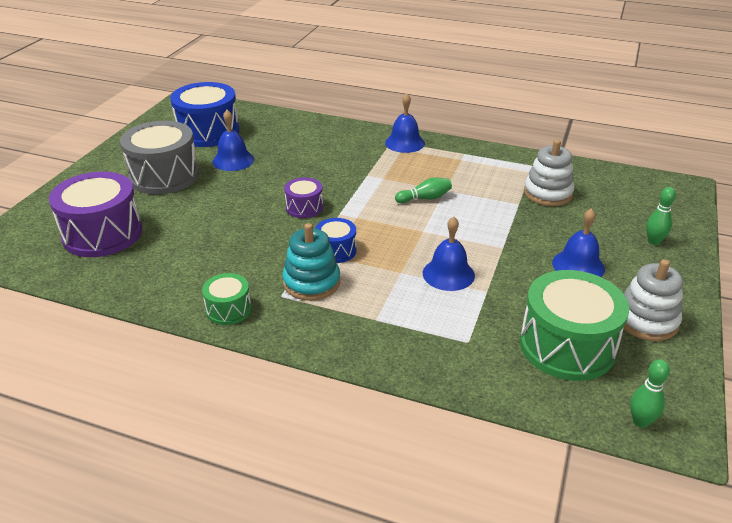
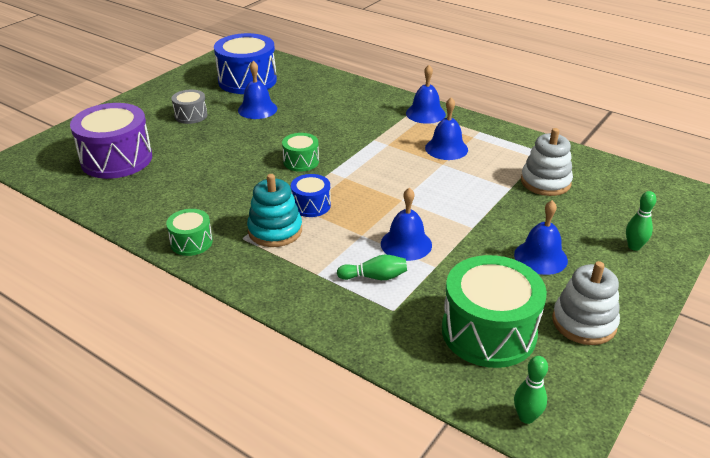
camera: 15 degrees right, 0 degrees up
(164, 176) = (191, 115): grey drum -> grey drum, size x0.51
(304, 207) = (301, 161): purple drum -> green drum
(425, 198) = (419, 169): green bowling pin -> green bowling pin (375, 277)
(441, 174) = (446, 148): none -> blue bell

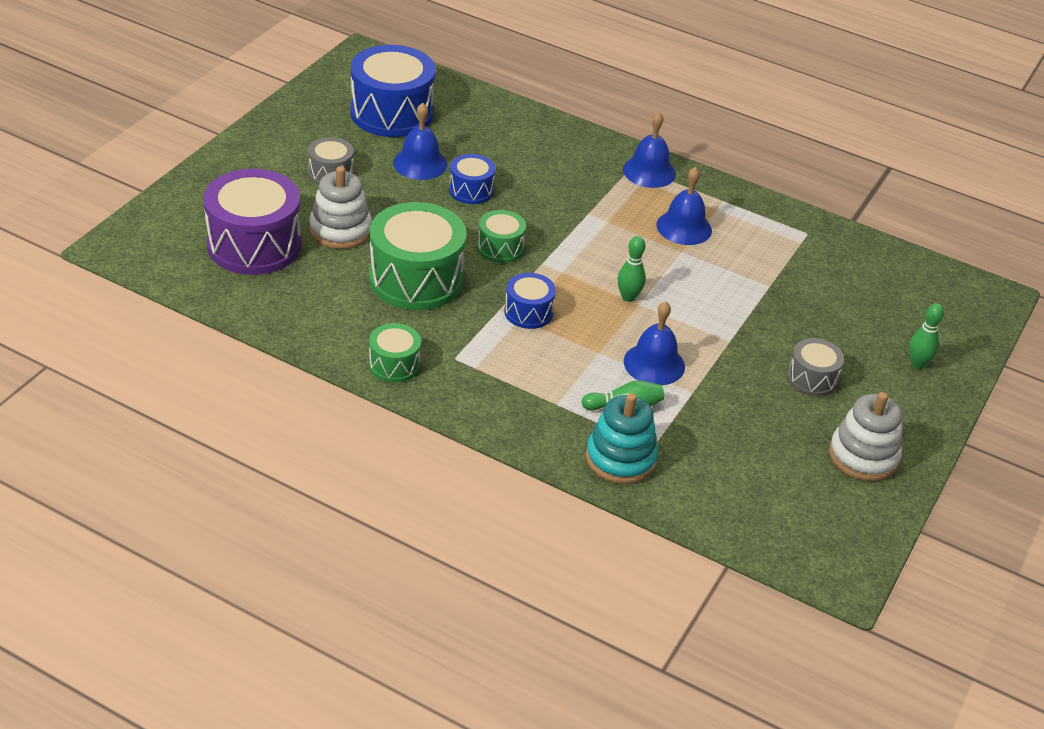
camera: 10 degrees left, 5 degrees up
(275, 230) = (492, 348): turquoise stacking toy -> turquoise stacking toy (620, 459)
(289, 125) = (471, 190): none -> blue drum
(488, 332) = (761, 469): green drum -> green drum (416, 279)
(526, 417) = (808, 558): green bowling pin -> green bowling pin (628, 297)
(540, 257) = (812, 379): blue bell -> grey drum
(545, 182) = (812, 277): white stacking toy -> white stacking toy (340, 230)

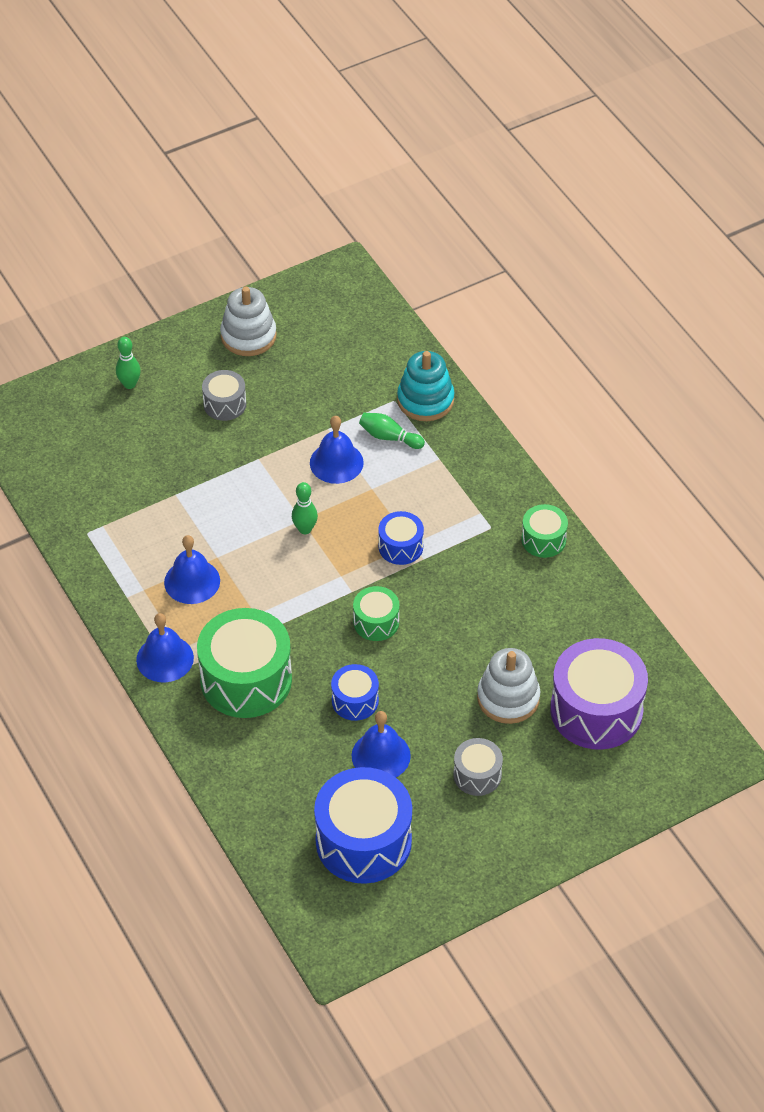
camera: 145 degrees left, 10 degrees up
(416, 279) = (473, 616): green drum -> green drum (246, 679)

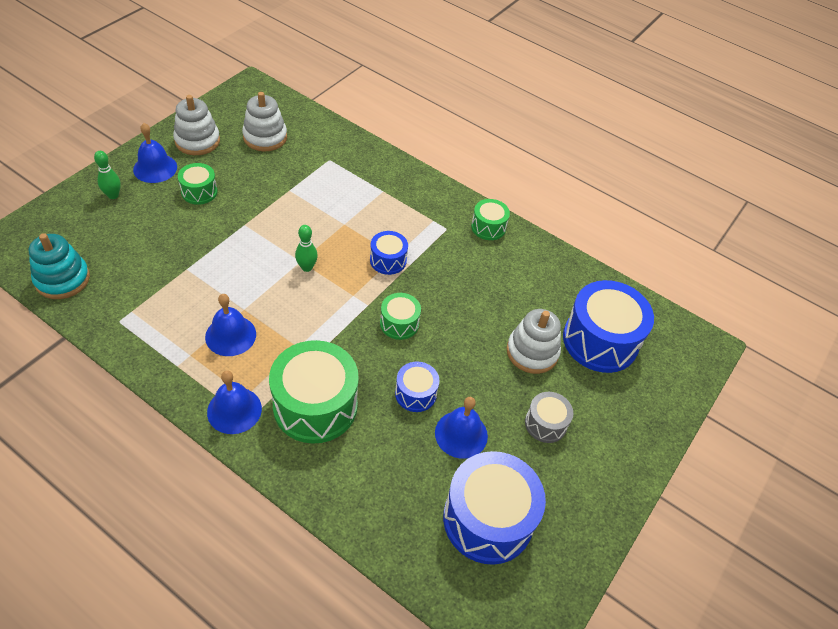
camera: 30 degrees left, 0 degrees up
(225, 404) = (199, 192): grey drum -> green drum
(330, 350) = (265, 137): none -> white stacking toy
(336, 462) = (307, 212): blue bell -> blue bell (155, 168)
(389, 437) = (338, 185): green bowling pin -> none
(425, 400) = (352, 154): turquoise stacking toy -> turquoise stacking toy (62, 279)
(596, 710) = (600, 340): purple drum -> blue drum

